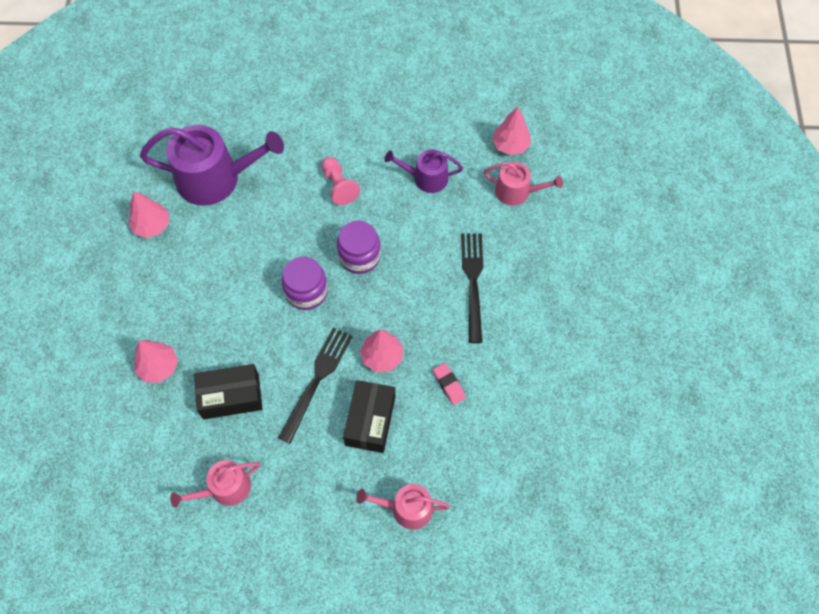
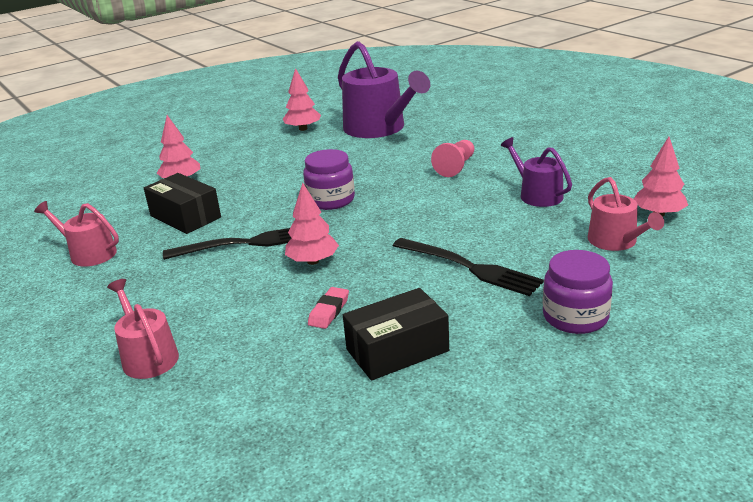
camera: 55 degrees right, 35 degrees down
(359, 256) = (403, 204): purple jar -> purple jar (575, 317)
(370, 421) = (233, 288): black box -> black box (397, 350)
(473, 281) = (470, 267): black fork -> black fork turned 75 degrees clockwise

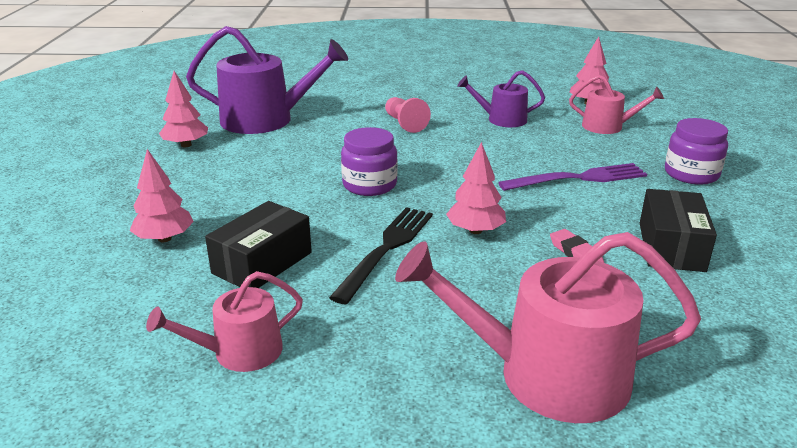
camera: 55 degrees left, 0 degrees up
(147, 356) = (546, 375): pink watering can -> pink watering can, size x1.83
(185, 216) = (262, 263): black box -> black box turned 45 degrees counterclockwise
(470, 267) = (579, 178): black fork -> purple fork

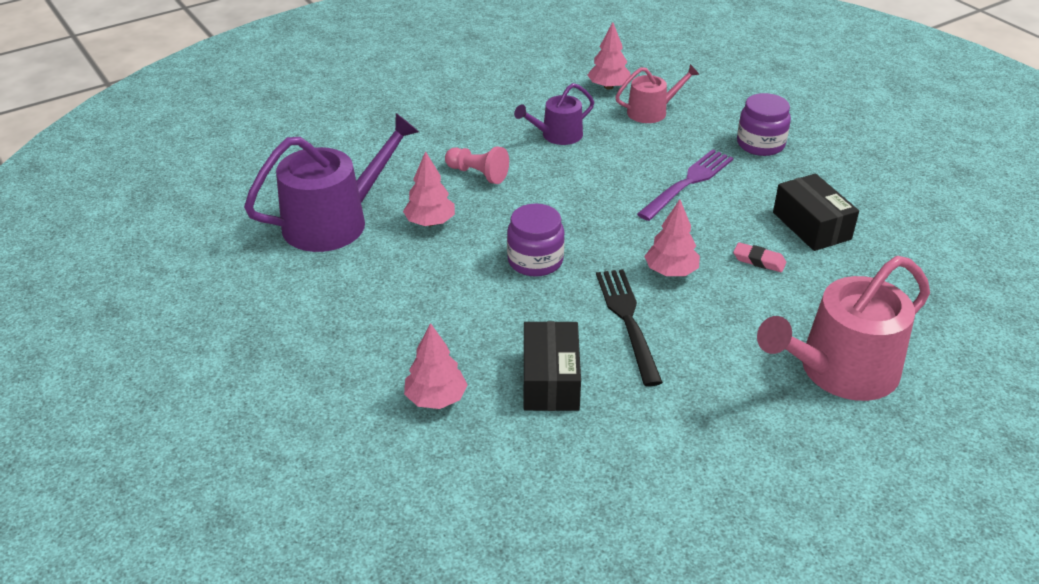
camera: 35 degrees left, 10 degrees up
(186, 145) = (297, 288): pink tree -> pink tree (430, 222)
(239, 352) = (636, 461): pink watering can -> none

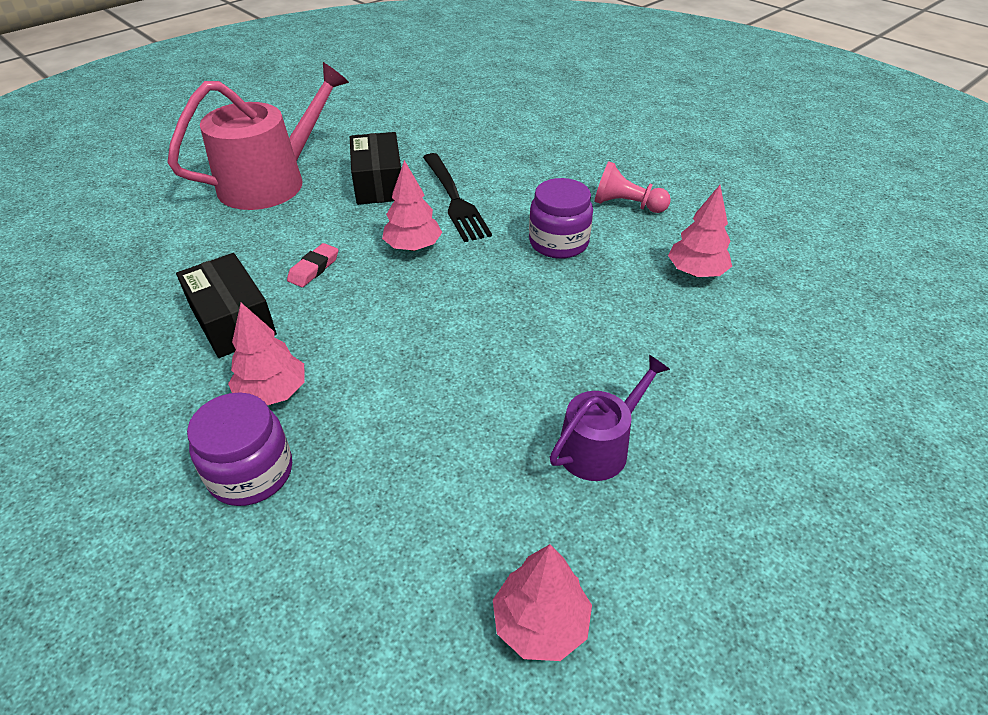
camera: 170 degrees right, 5 degrees up
(335, 221) = (802, 261): purple watering can -> none
(436, 398) = (594, 137): pink tree -> pink tree (273, 392)
(478, 174) = (682, 349): pink pawn -> pink pawn (626, 205)
(550, 380) = (512, 154): black box -> black box (378, 183)
(652, 111) = (441, 542): pink watering can -> none
(688, 182) = (384, 371): purple fork -> none
(759, 261) = (314, 269): pink eraser -> pink eraser turned 75 degrees counterclockwise

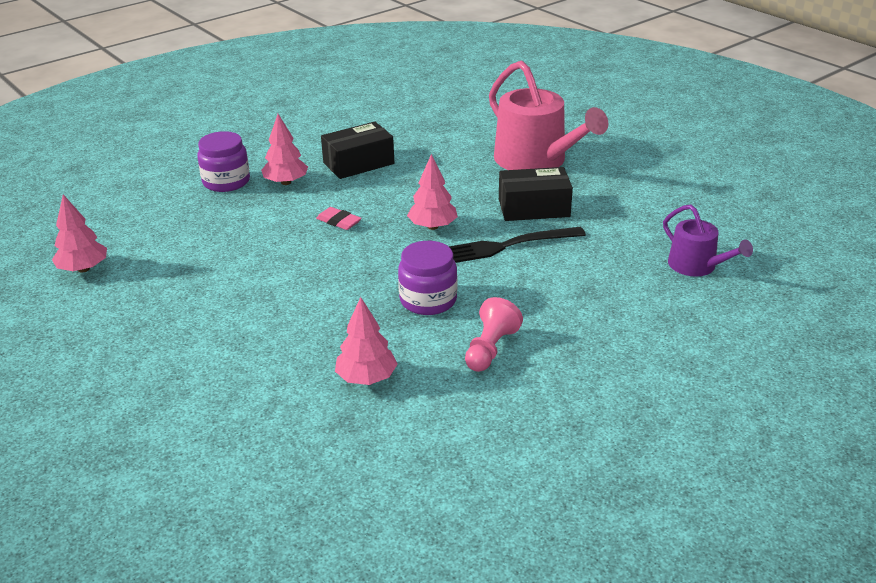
camera: 95 degrees right, 10 degrees down
(314, 269) = (410, 187): pink eraser -> pink eraser (339, 222)
(599, 446) = (188, 299): purple watering can -> purple watering can (697, 266)

